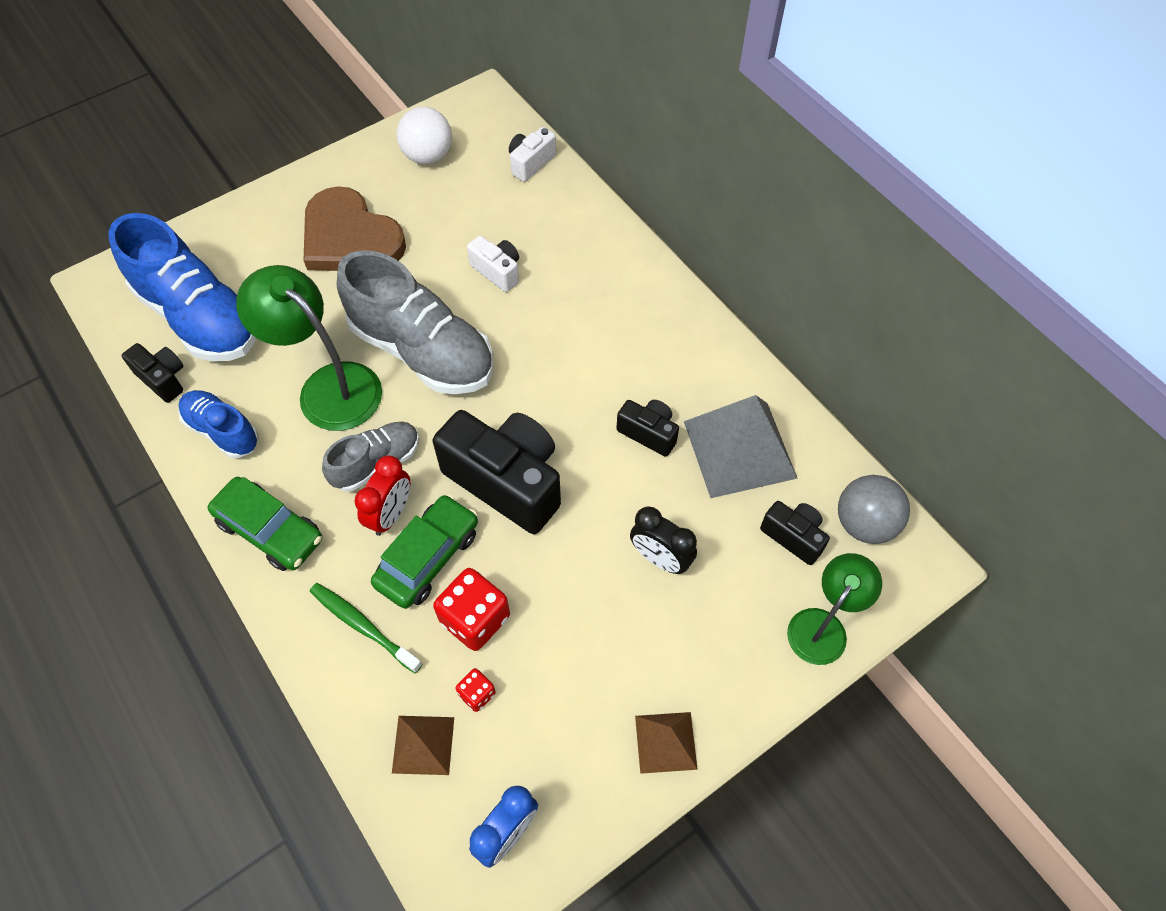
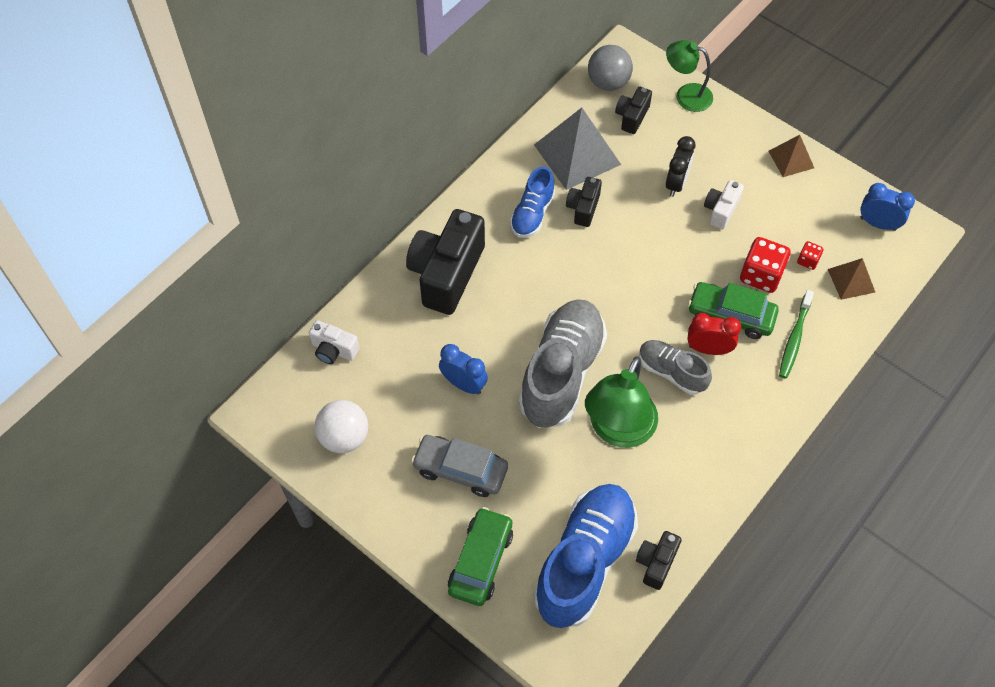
camera: 105 degrees left, 0 degrees up
(222, 431) = (686, 493): blue shoe -> blue shoe (532, 214)
(270, 530) = (752, 424): green car -> green car (481, 561)
(350, 238) = (460, 470): brown heart -> grey car
(446, 260) = (463, 384): none -> blue clock
(497, 271) = (465, 342): white camera -> white camera (720, 210)
(507, 481) = (654, 284): black camera -> black camera (446, 273)

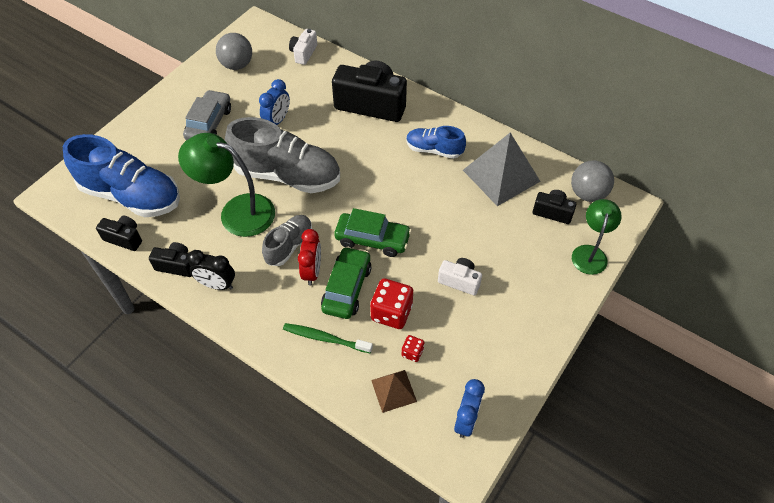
camera: 85 degrees right, 5 degrees down
(344, 437) = (237, 65): white ball -> grey ball
(481, 561) = (140, 139): green car -> green car (372, 239)
(583, 208) = (445, 182): black camera -> black camera (176, 265)
(676, 183) = (484, 246): black clock -> black clock (217, 285)
(791, 159) = (533, 341): brown pyramid -> none

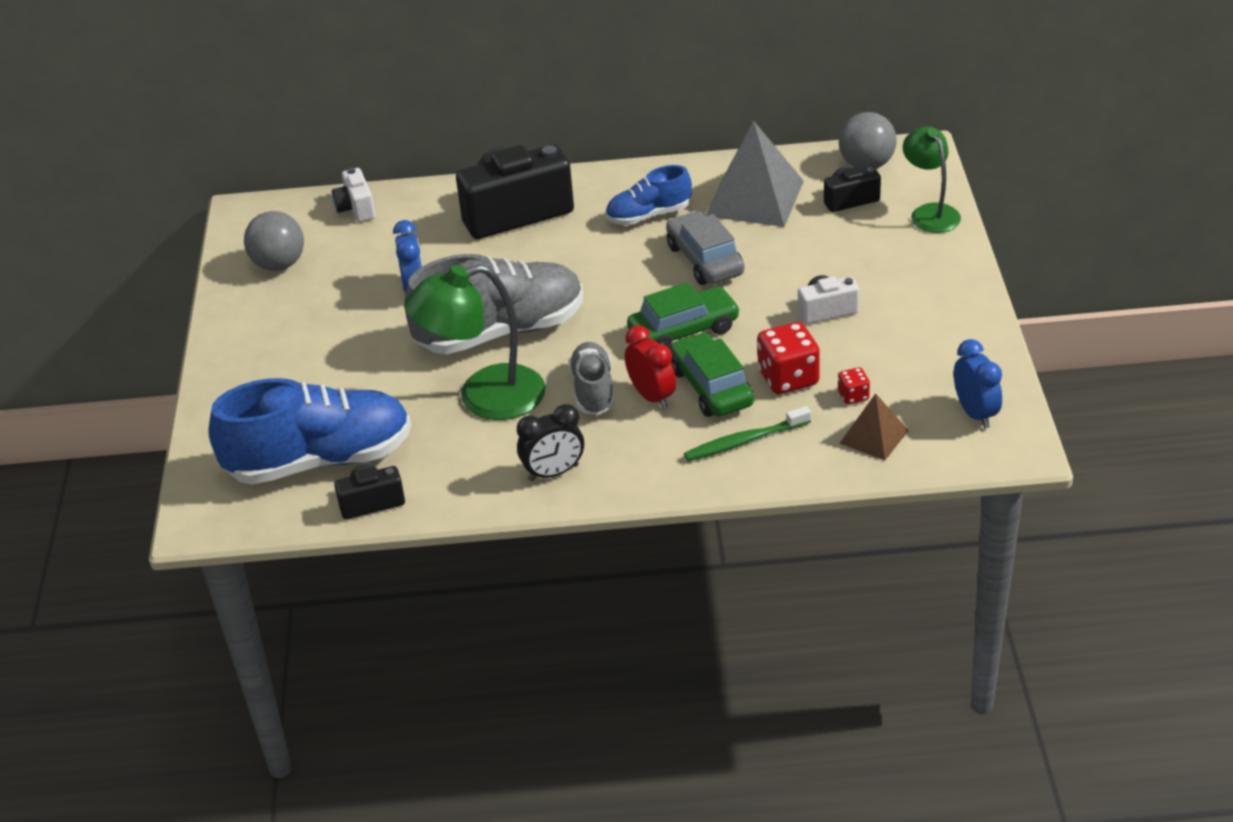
camera: 35 degrees left, 15 degrees down
(176, 265) = (478, 486): black camera -> none
(209, 124) = (325, 339): grey car -> grey car (705, 260)

